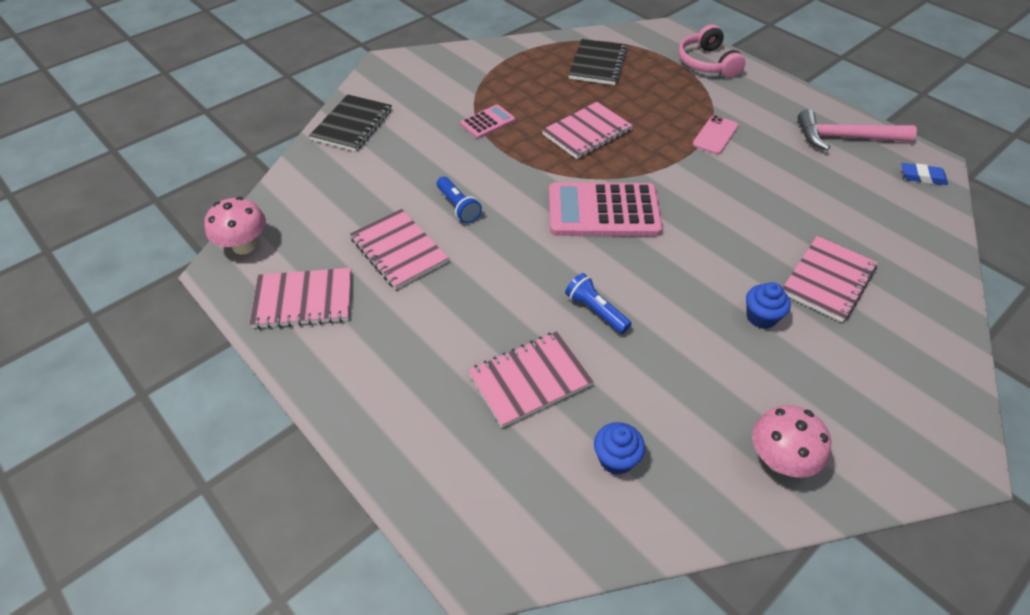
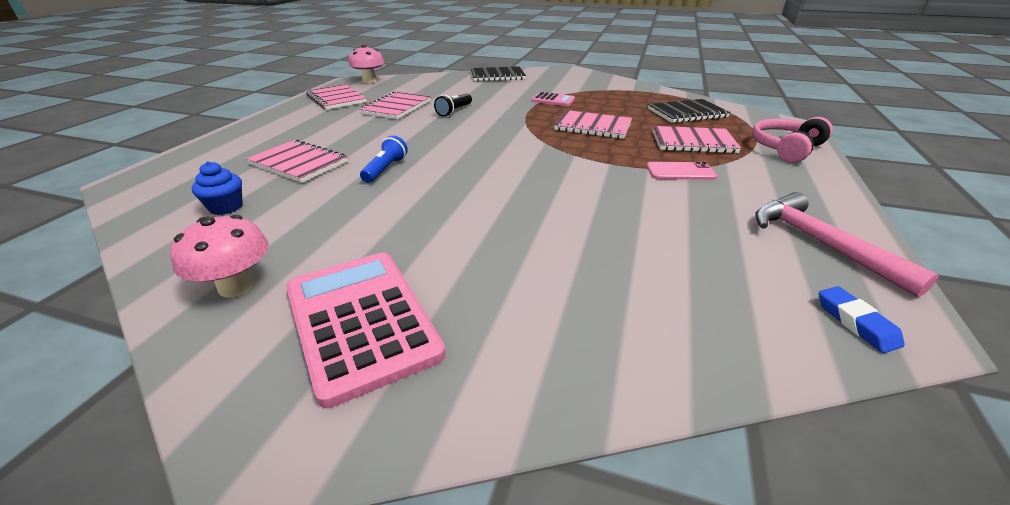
camera: 60 degrees right, 15 degrees down
(458, 207) = (454, 111): blue flashlight -> black flashlight
(603, 211) = (505, 150): pink calculator -> pink calculator (361, 321)
(761, 317) = (435, 241): blue cupcake -> none
(827, 280) = (532, 273): pink notebook -> pink notebook (693, 142)

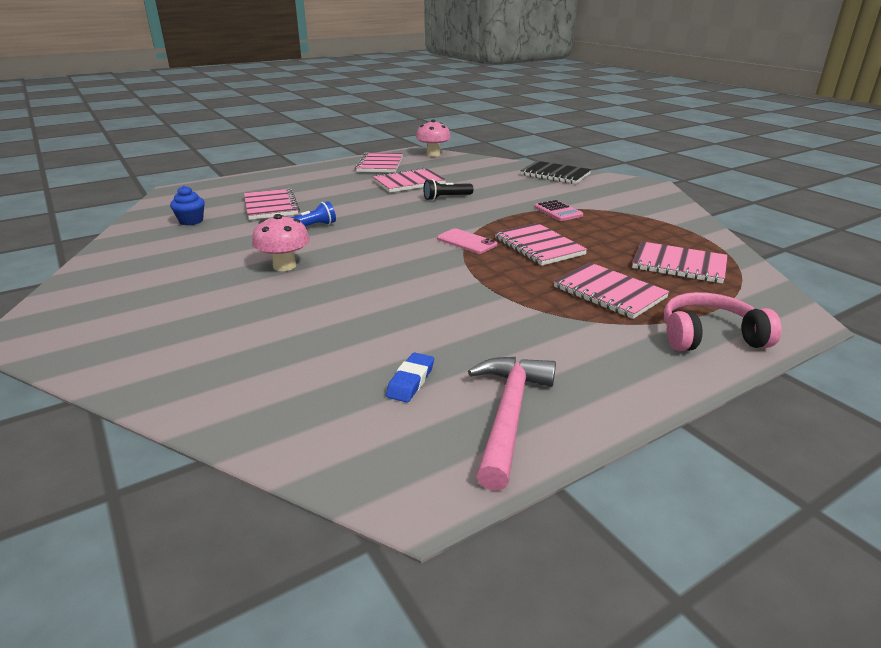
camera: 40 degrees right, 5 degrees down
(236, 286) = (125, 265): pink mushroom -> pink mushroom (284, 266)
(361, 321) = (139, 307): pink calculator -> none
(680, 172) = (527, 311): pink phone -> pink phone (466, 242)
(687, 113) = (679, 265): black notebook -> pink notebook
(856, 323) = (388, 467): blue eraser -> blue eraser (411, 381)

